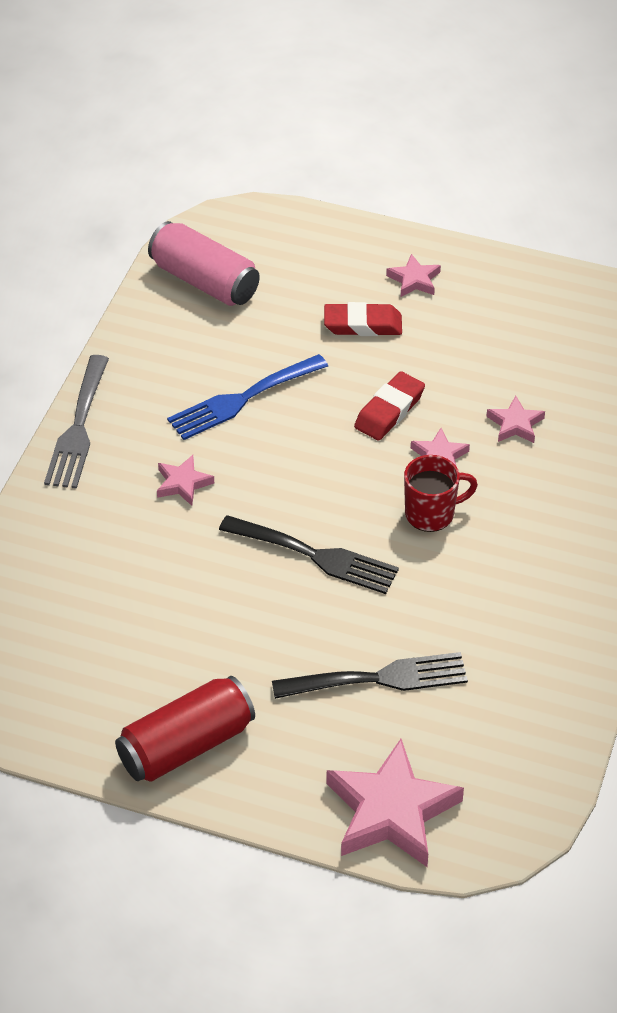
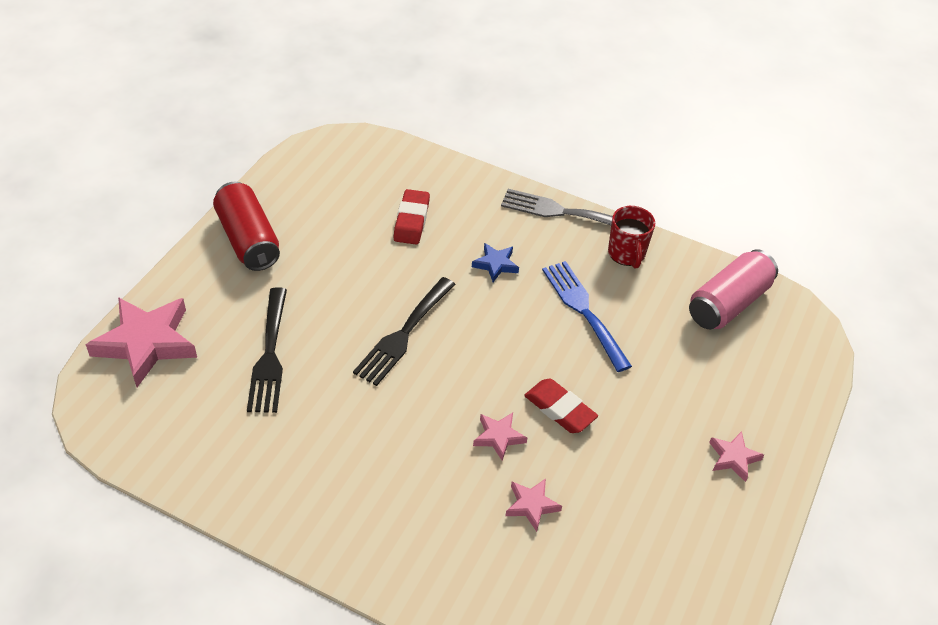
camera: 95 degrees right, 0 degrees up
(183, 483) = (495, 264): pink star -> blue star
(362, 324) = (671, 407): red eraser -> red eraser (411, 220)
(431, 513) = (432, 419): red mug -> red mug (626, 254)

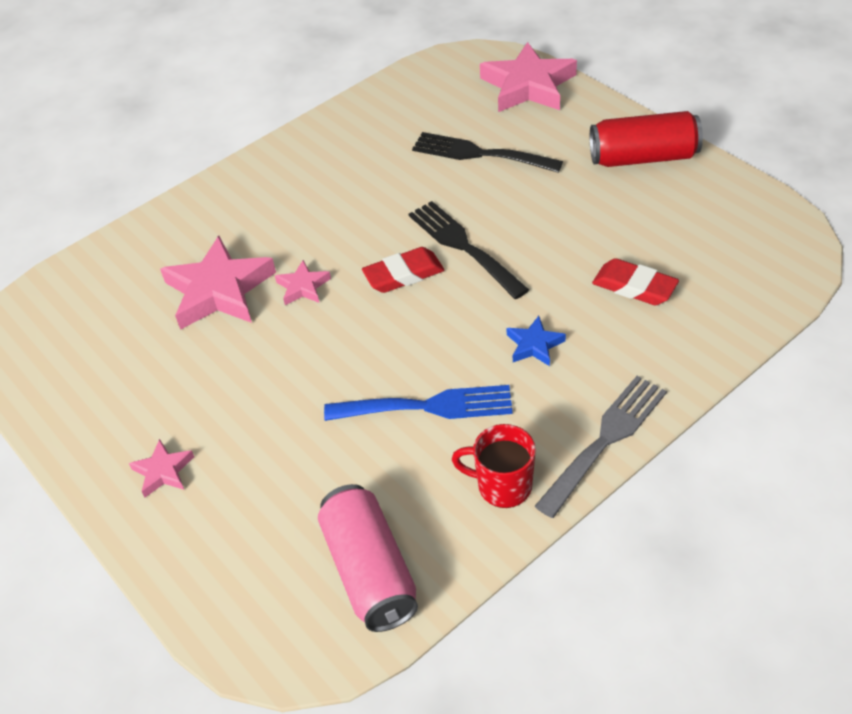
camera: 120 degrees right, 0 degrees up
(531, 505) = (219, 290): pink star -> pink star, size x2.05
(560, 409) = (307, 342): red eraser -> red eraser (403, 274)

